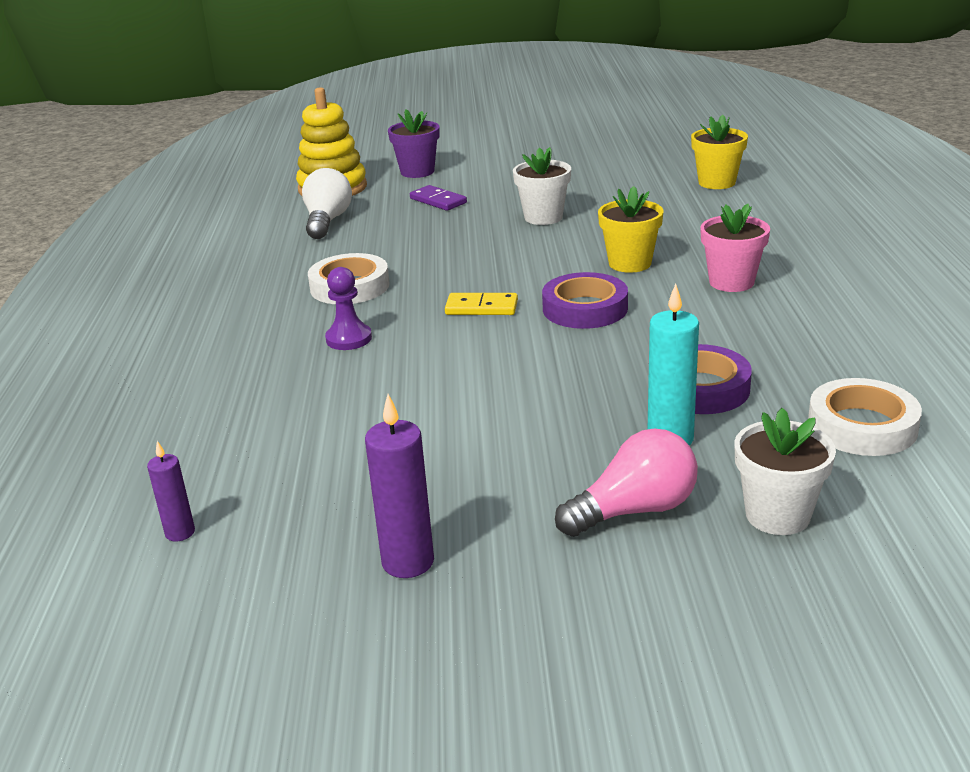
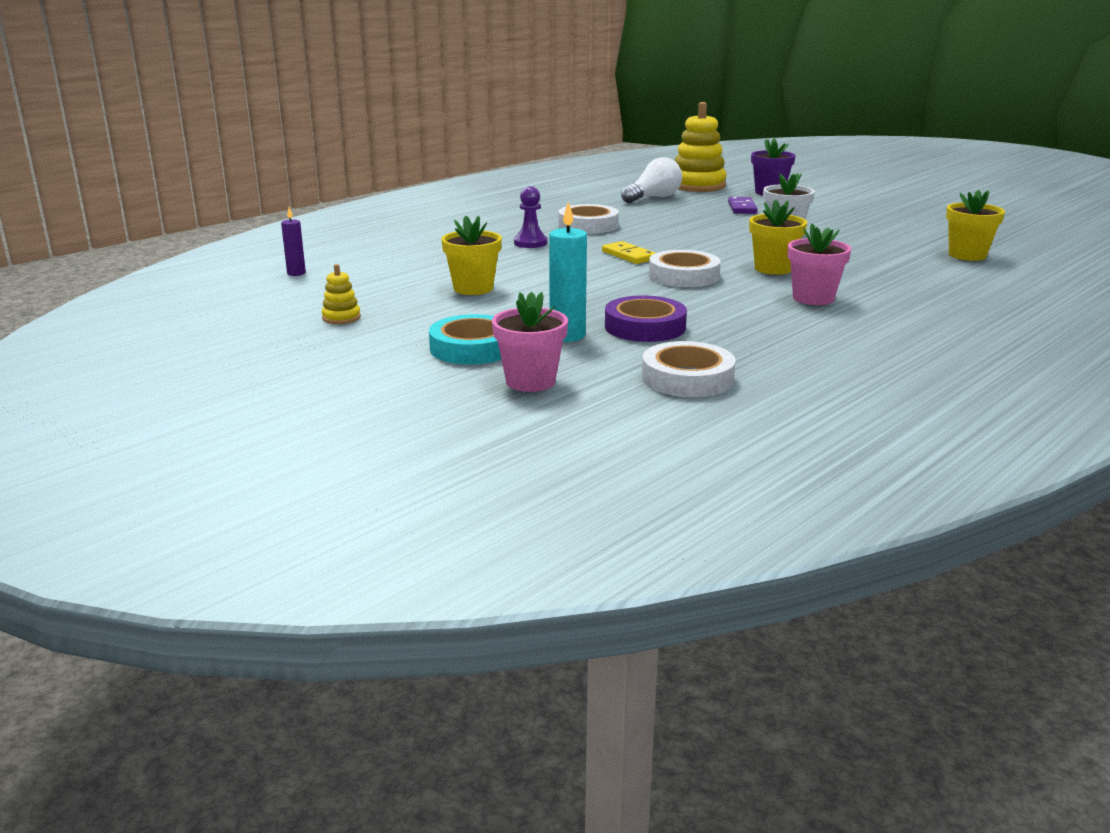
camera: 45 degrees right, 5 degrees down
(408, 562) = (341, 318): purple candle -> yellow stacking toy
(443, 432) = (473, 288): none -> yellow flower pot
(585, 308) = (683, 276): purple tape -> white tape
(634, 510) = (472, 348): pink light bulb -> turquoise tape
(777, 515) = (530, 381): white flower pot -> pink flower pot

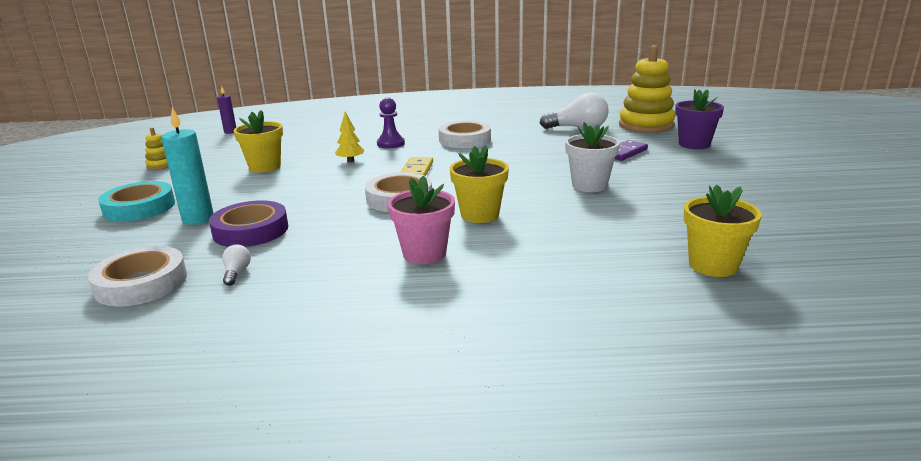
camera: 45 degrees right, 0 degrees up
(530, 381) = (84, 243): pink flower pot -> none
(542, 263) = (350, 161): none -> yellow tree
(733, 348) = (237, 273): none -> white light bulb

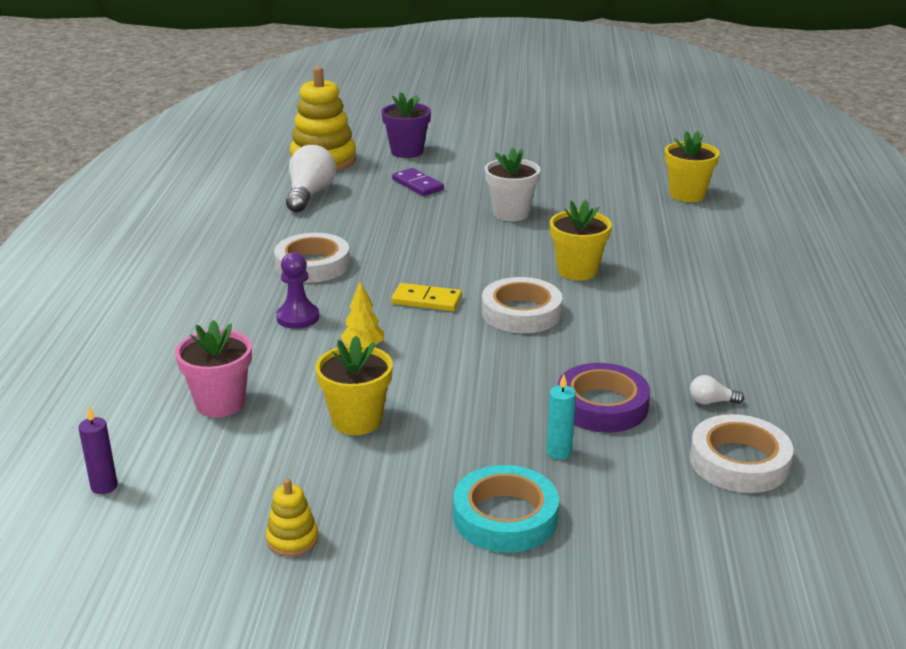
camera: 85 degrees left, 5 degrees up
(198, 219) = (559, 452): turquoise candle -> turquoise candle, size x0.59
(424, 254) = (666, 301): pink flower pot -> pink flower pot (220, 403)

